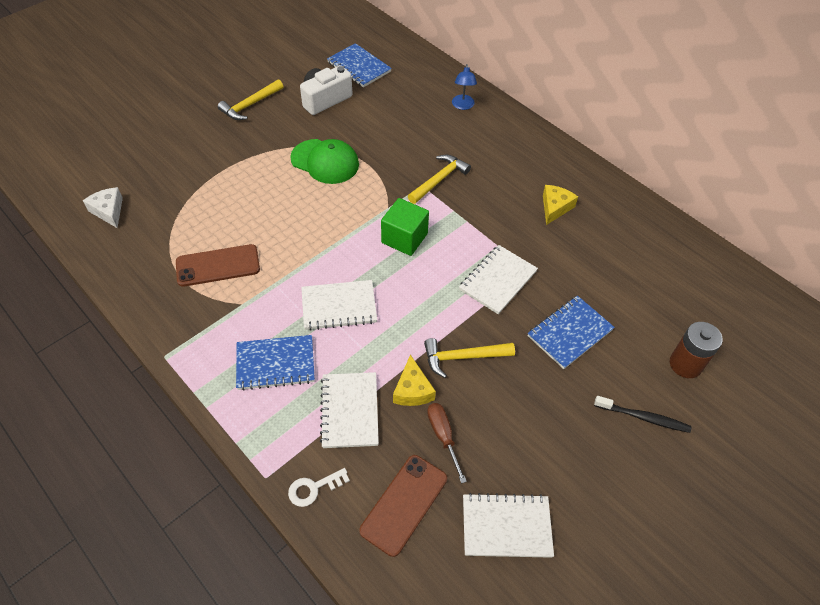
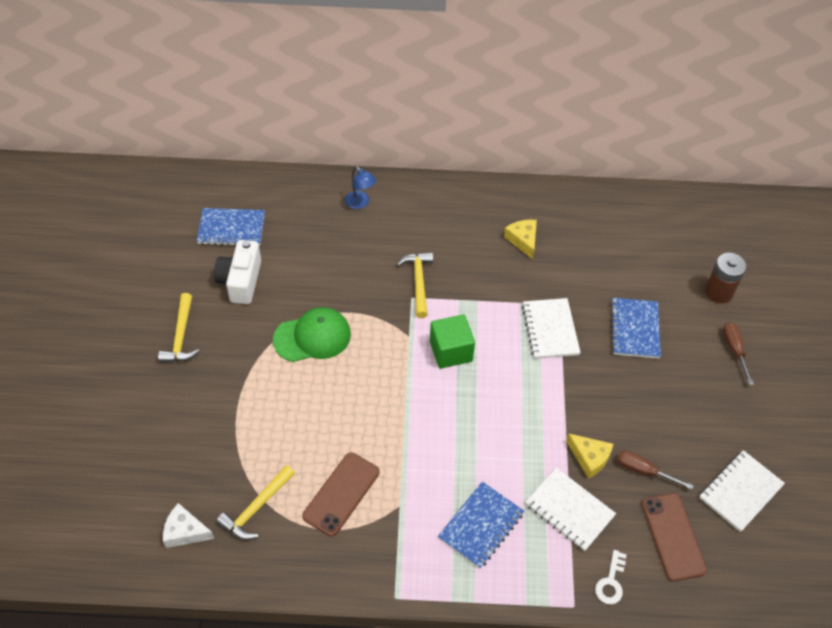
camera: 45 degrees left, 0 degrees up
(339, 306) = (470, 444): white notebook -> none
(463, 357) = (593, 405): yellow hammer -> yellow hammer (256, 508)
(643, 417) = (734, 350): black toothbrush -> brown screwdriver

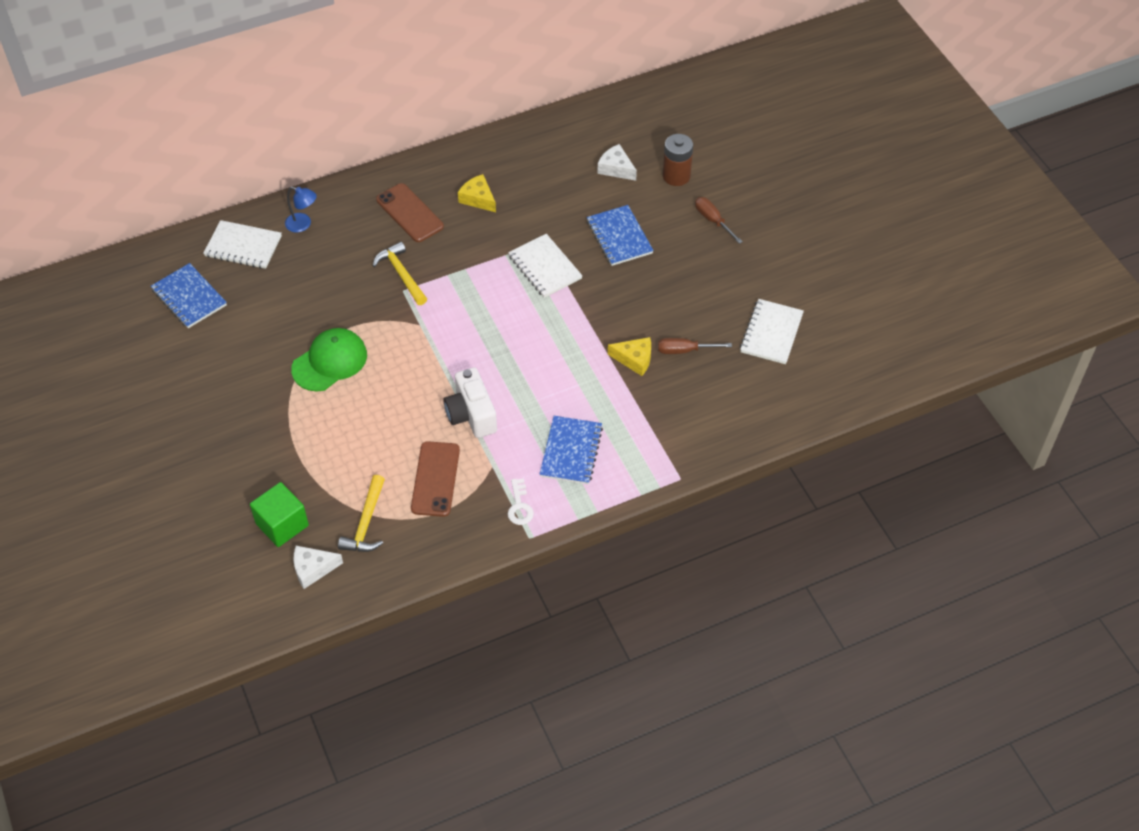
camera: 25 degrees left, 0 degrees up
(181, 336) = (202, 412): yellow hammer -> none
(231, 229) = (189, 297): blue notebook -> blue notebook turned 75 degrees clockwise
(241, 281) = (229, 341): white camera -> white camera (471, 414)
(451, 351) = (465, 322): green cube -> green cube (282, 524)
(569, 510) = (639, 407): white notebook -> white notebook (243, 246)
(611, 582) = (701, 447): white key -> white key (519, 506)
(664, 262) = (616, 168): none -> white cheese
(673, 536) = (734, 391): brown phone -> brown phone (409, 213)

